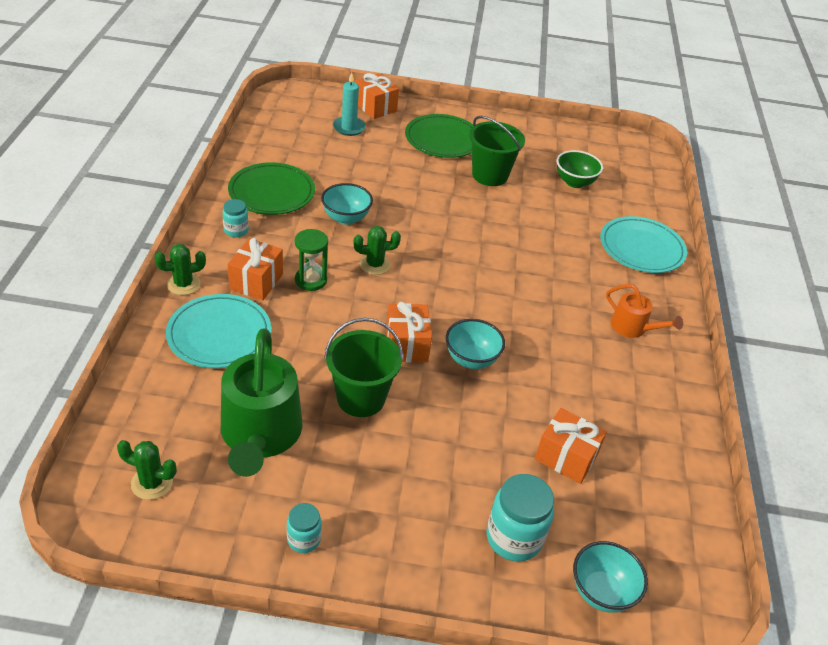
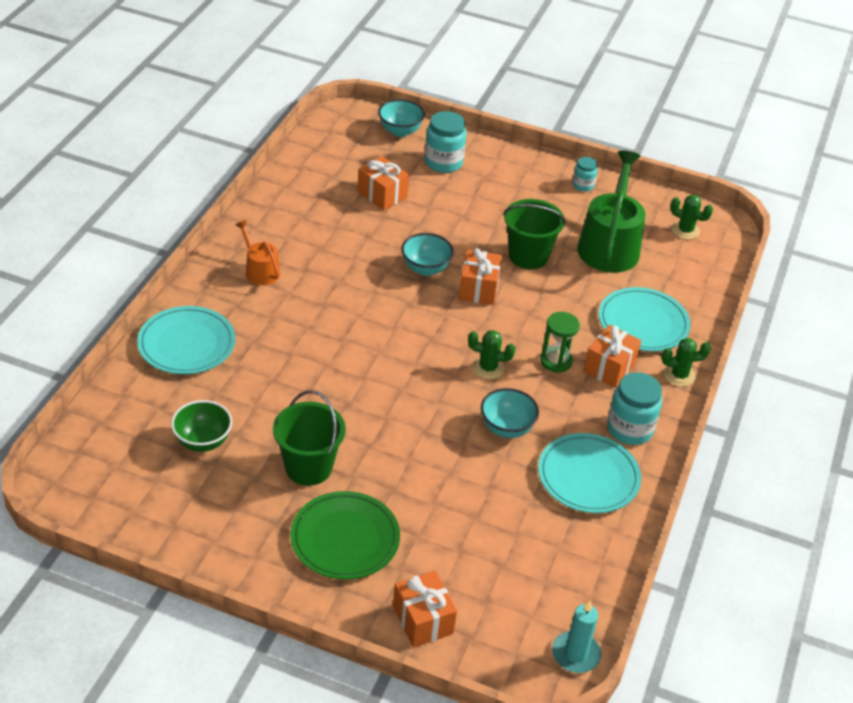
camera: 165 degrees left, 0 degrees up
(236, 230) = (629, 429): turquoise jar -> turquoise jar, size x1.77
(271, 192) = (588, 476): green plate -> turquoise plate
(349, 128) = (472, 579): turquoise candle -> turquoise candle (575, 654)

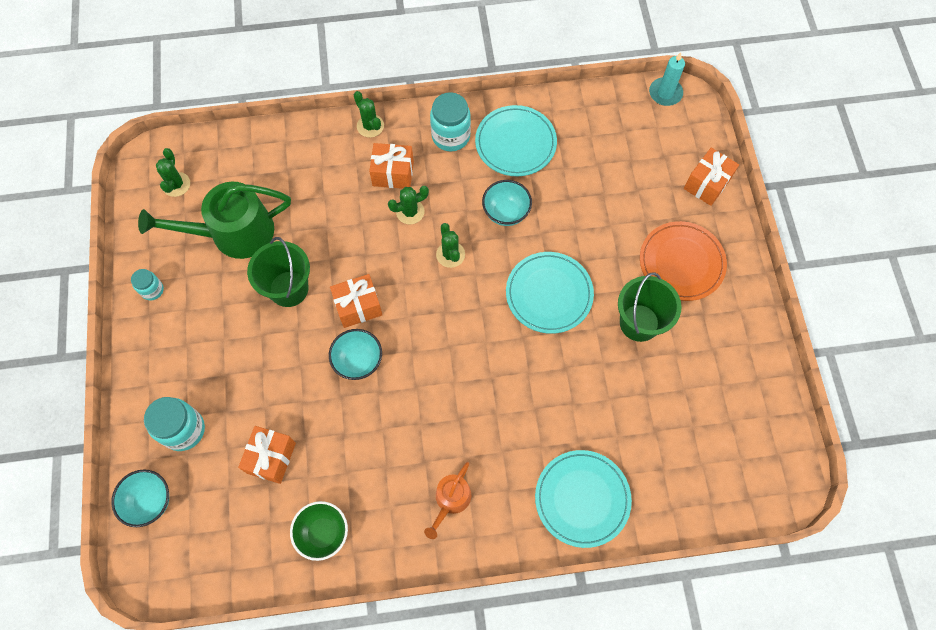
camera: 115 degrees left, 25 degrees up
(203, 441) = (671, 412): green bowl -> green bowl (323, 533)
(345, 539) = (681, 263): green plate -> orange plate
(556, 361) = (410, 212): green hourglass -> green cactus
(643, 323) = (324, 171): turquoise plate -> turquoise plate (549, 294)

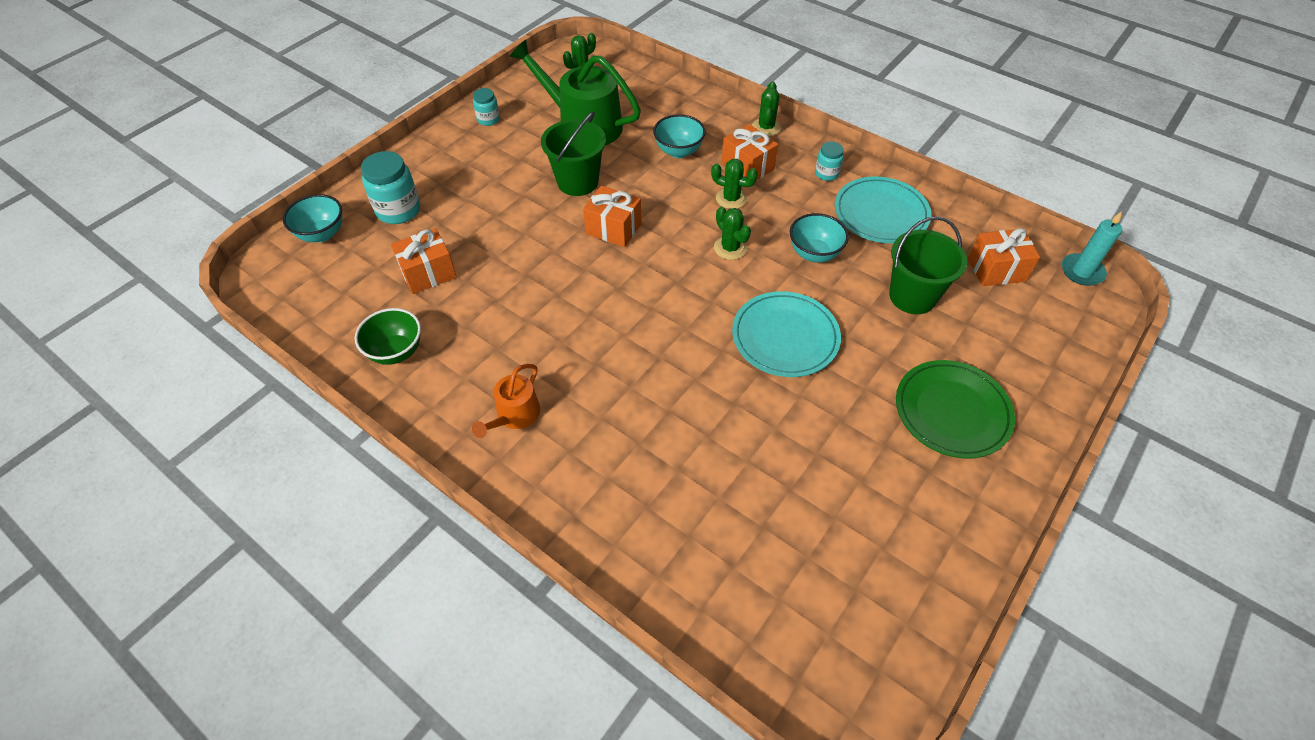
camera: 45 degrees right, 15 degrees down
(358, 361) = (568, 263): turquoise bowl -> turquoise bowl (678, 151)
(450, 254) = (730, 248): green cactus -> green cactus turned 60 degrees counterclockwise
(451, 136) = (826, 174): turquoise jar -> turquoise jar, size x0.57
(451, 500) = (515, 415): orange watering can -> orange watering can turned 45 degrees counterclockwise
(582, 499) = (625, 518): turquoise plate -> none
(639, 323) = (850, 425): green bucket -> green bucket (912, 296)
(681, 263) = (952, 411): orange plate -> green plate
(707, 184) = (1053, 369): orange gift -> orange gift (996, 270)

